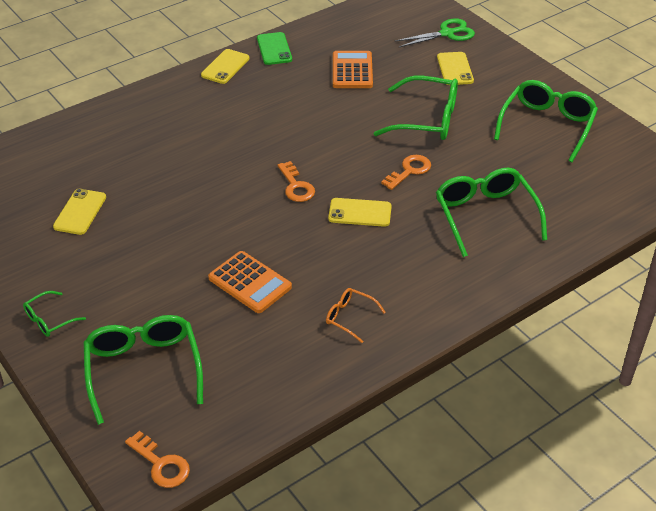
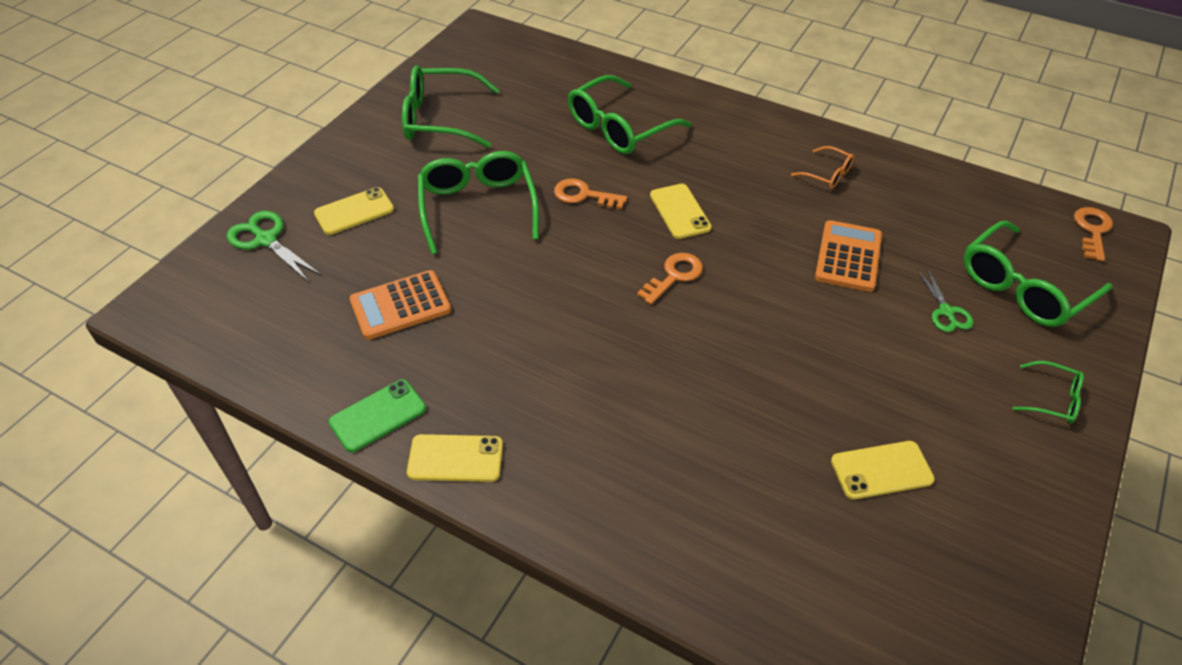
camera: 115 degrees left, 5 degrees up
(159, 308) = (946, 312): none -> green scissors
(350, 317) = (827, 174): orange glasses -> orange glasses turned 60 degrees counterclockwise

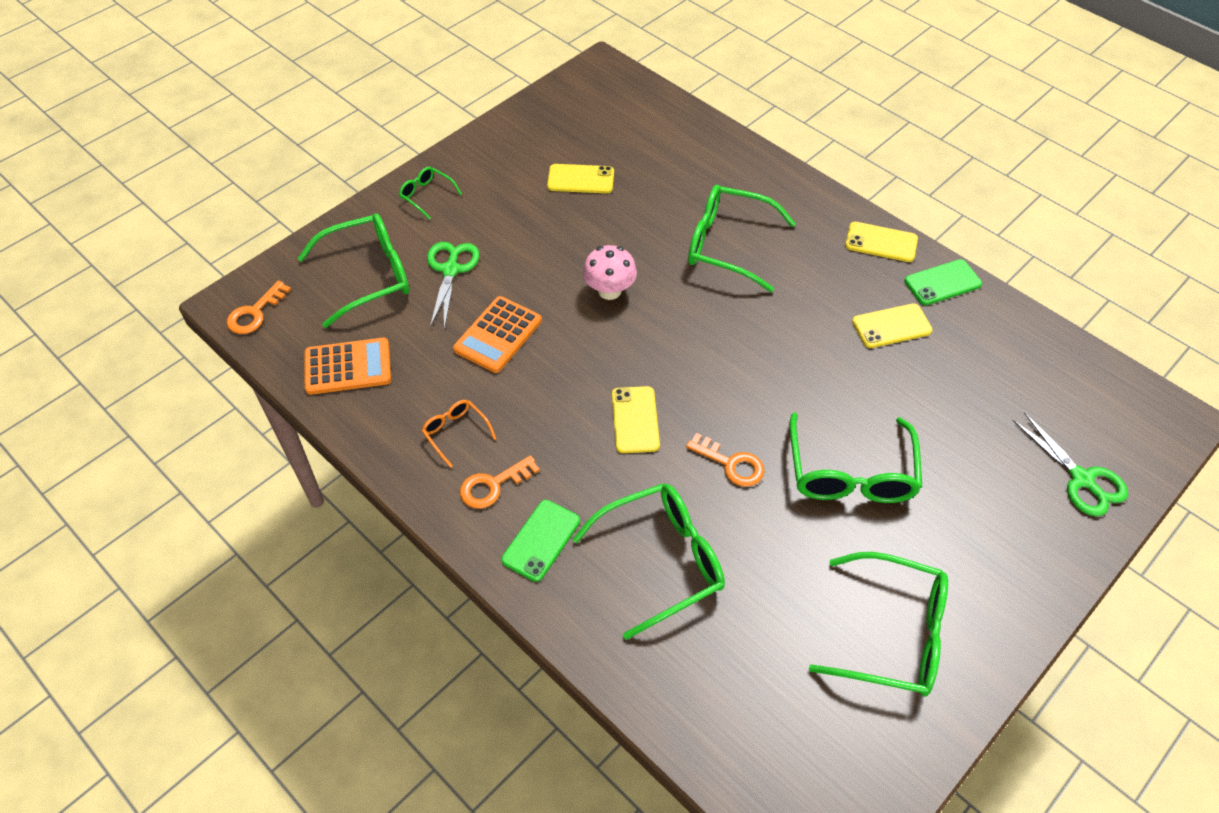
camera: 165 degrees left, 5 degrees up
(354, 211) = (990, 498): yellow phone -> yellow phone (891, 326)
(400, 305) = (930, 373): orange calculator -> orange calculator (348, 367)
(649, 411) = (729, 245): none -> green glasses
(674, 276) = (668, 350): orange key -> orange key (493, 486)
(714, 123) = (541, 540): none -> green phone
(763, 324) = (609, 291): none -> pink mushroom
(946, 312) = (450, 270): green scissors -> green scissors, size x1.51

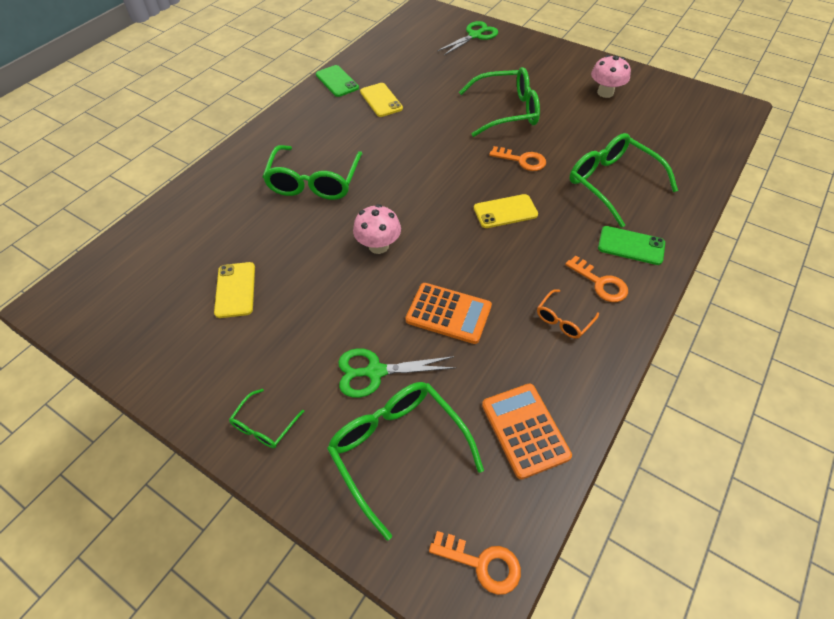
camera: 100 degrees left, 0 degrees up
(731, 464) = (522, 160): orange key -> orange key turned 90 degrees clockwise
(881, 242) = (302, 107): yellow phone -> none
(891, 634) = (605, 92): green glasses -> pink mushroom

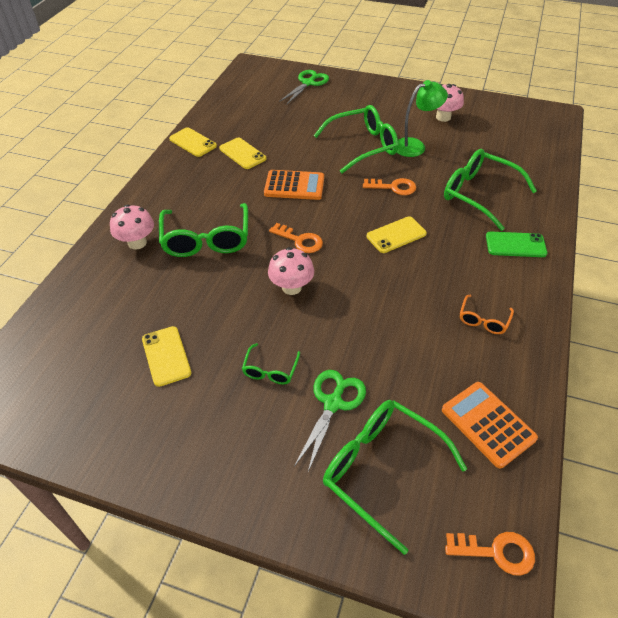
camera: 15 degrees left, 5 degrees down
(249, 173) = (137, 243): none -> pink mushroom
(264, 425) = (245, 478): green glasses -> green glasses (270, 370)
(337, 81) = (193, 142): green phone -> yellow phone
(375, 372) = (333, 403): green scissors -> green scissors turned 135 degrees clockwise
(448, 313) = (380, 336): orange calculator -> orange calculator (294, 186)
(562, 119) = (415, 146): none -> green lamp
(600, 283) = (502, 282): orange key -> orange key (300, 240)

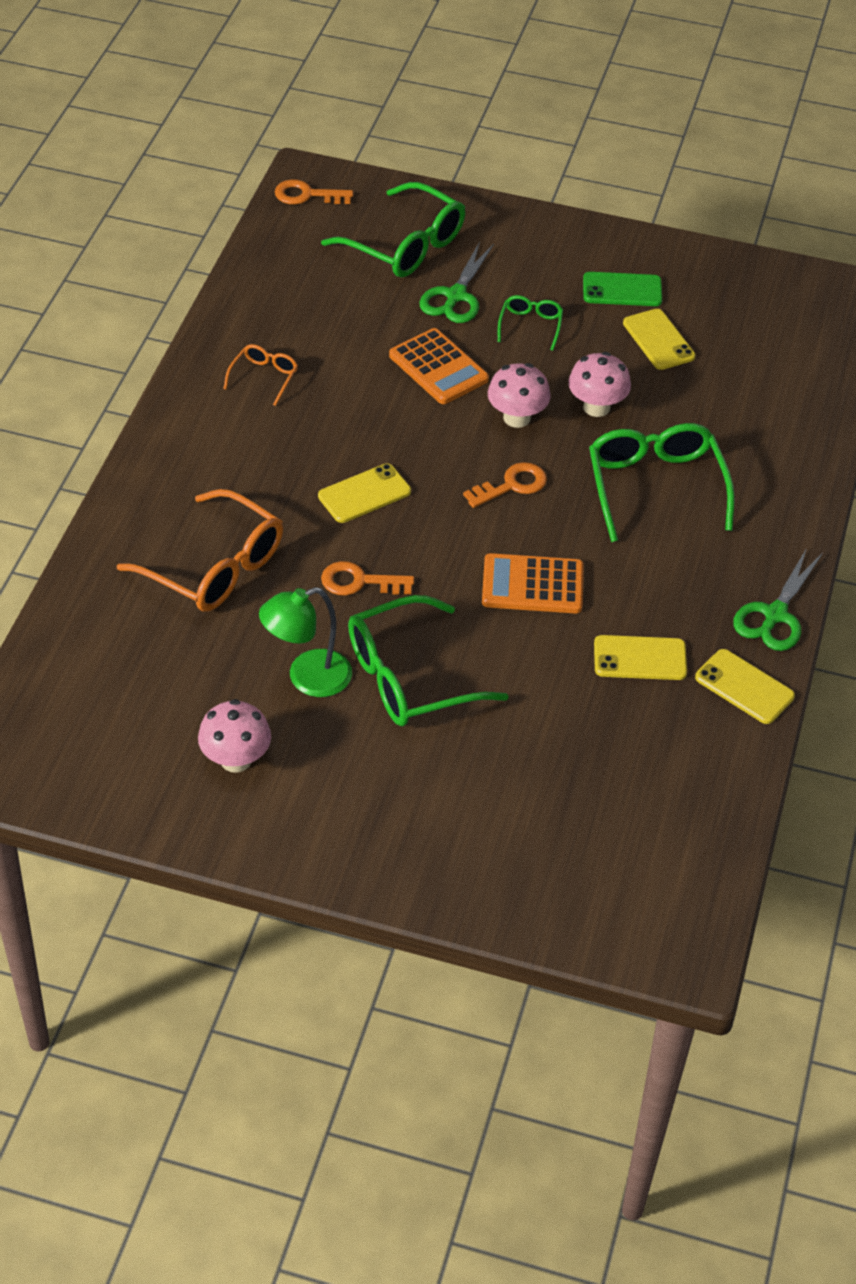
camera: 175 degrees right, 0 degrees up
(137, 243) = (759, 482): pink mushroom -> pink mushroom (596, 407)
(242, 153) = (640, 658): yellow phone -> yellow phone turned 45 degrees counterclockwise
(300, 240) = (512, 485): orange key -> orange key turned 120 degrees clockwise
(308, 83) = (533, 878): green scissors -> green scissors (775, 615)
(479, 195) = (213, 566): green glasses -> orange glasses
(488, 424) = (289, 279): orange calculator -> orange calculator (438, 368)
(515, 245) = (185, 478): green phone -> green phone (622, 290)

